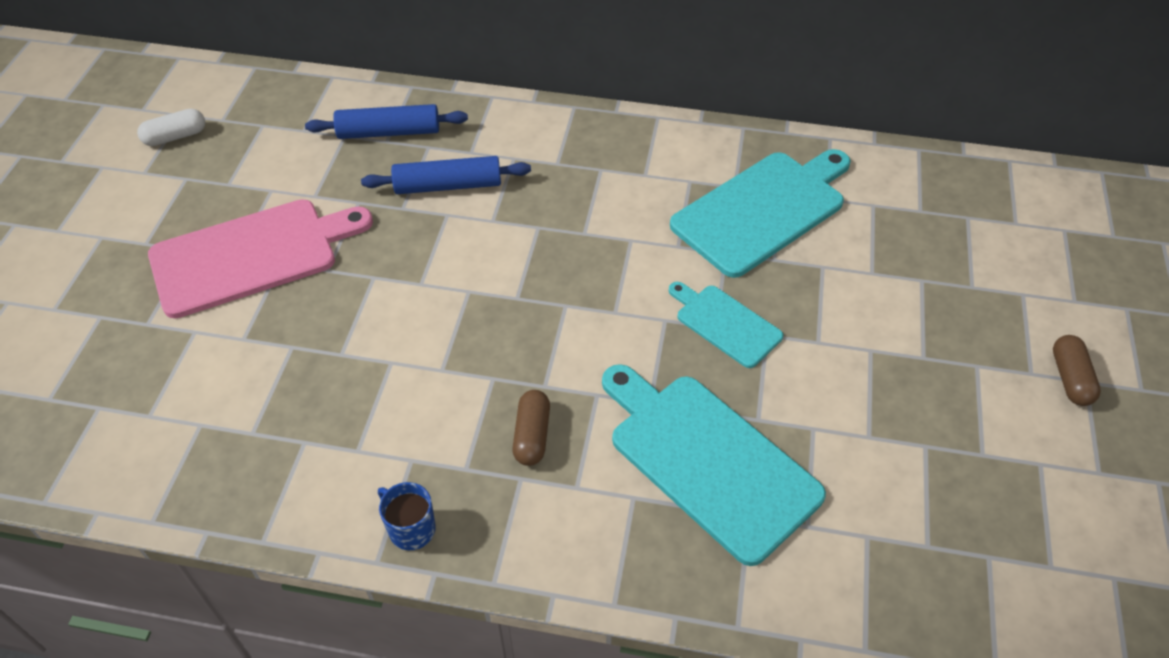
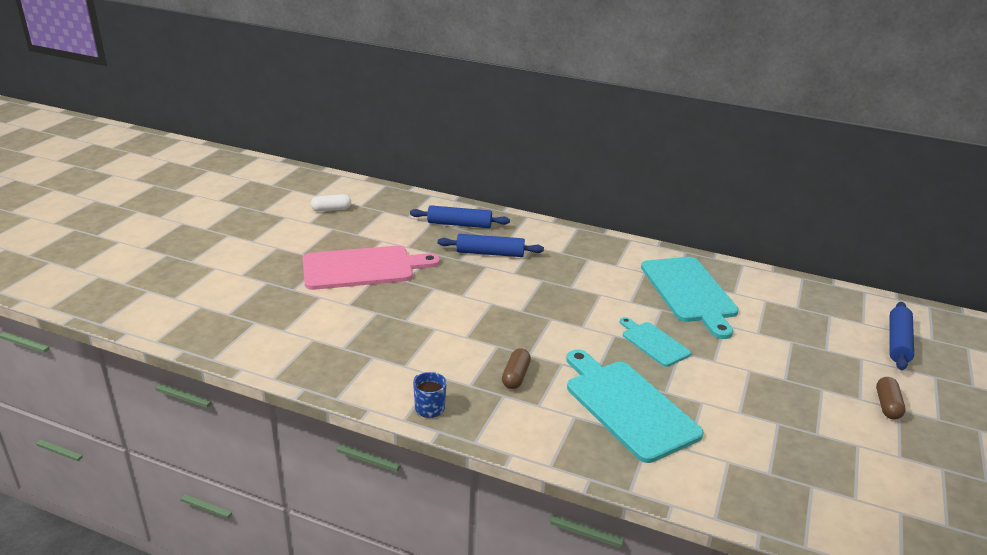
camera: 10 degrees right, 20 degrees down
(762, 210) = (690, 292): turquoise cutting board -> turquoise cutting board turned 105 degrees clockwise
(1068, 252) = (898, 342): none -> blue rolling pin

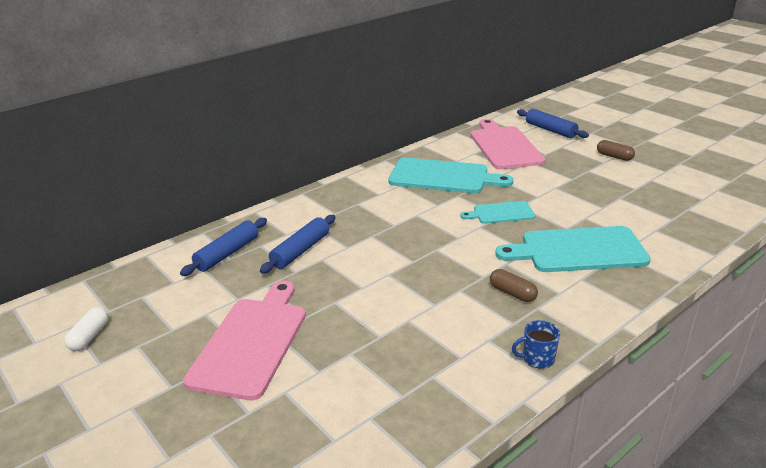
camera: 60 degrees left, 0 degrees up
(808, 316) = (504, 146): none -> pink cutting board

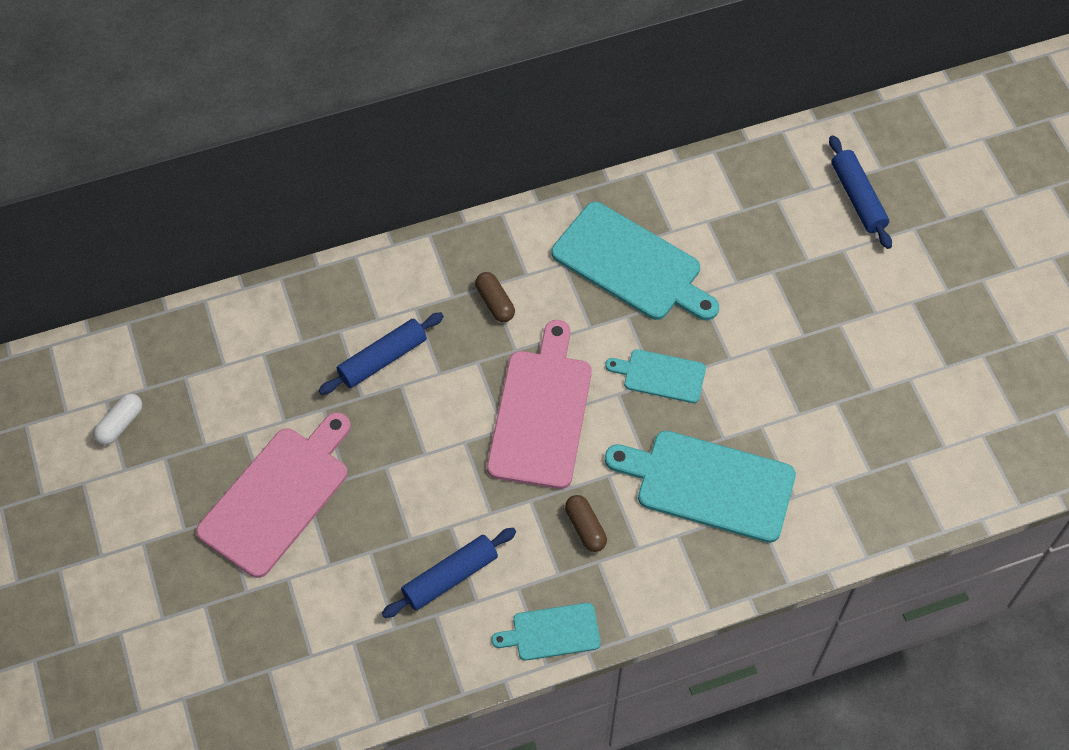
camera: 20 degrees right, 30 degrees up
(227, 253) = (297, 332): blue rolling pin -> blue rolling pin (450, 577)
(504, 146) = (760, 218): pink cutting board -> pink cutting board (541, 412)
(537, 358) = (552, 632): blue mug -> turquoise cutting board
(614, 157) = (901, 304): brown capsule -> brown capsule (495, 302)

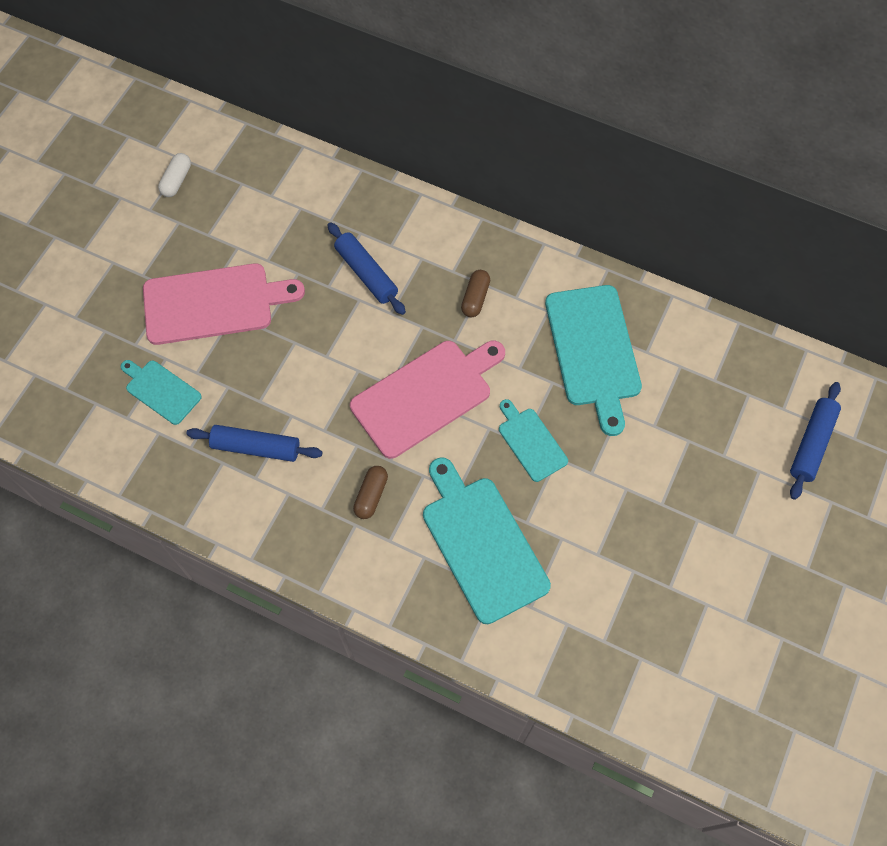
camera: 45 degrees right, 5 degrees up
(120, 424) = (176, 180): white capsule -> white capsule turned 60 degrees counterclockwise
(383, 359) = (366, 273): blue rolling pin -> blue rolling pin turned 45 degrees clockwise
(552, 632) = (277, 542): turquoise cutting board -> turquoise cutting board (161, 390)

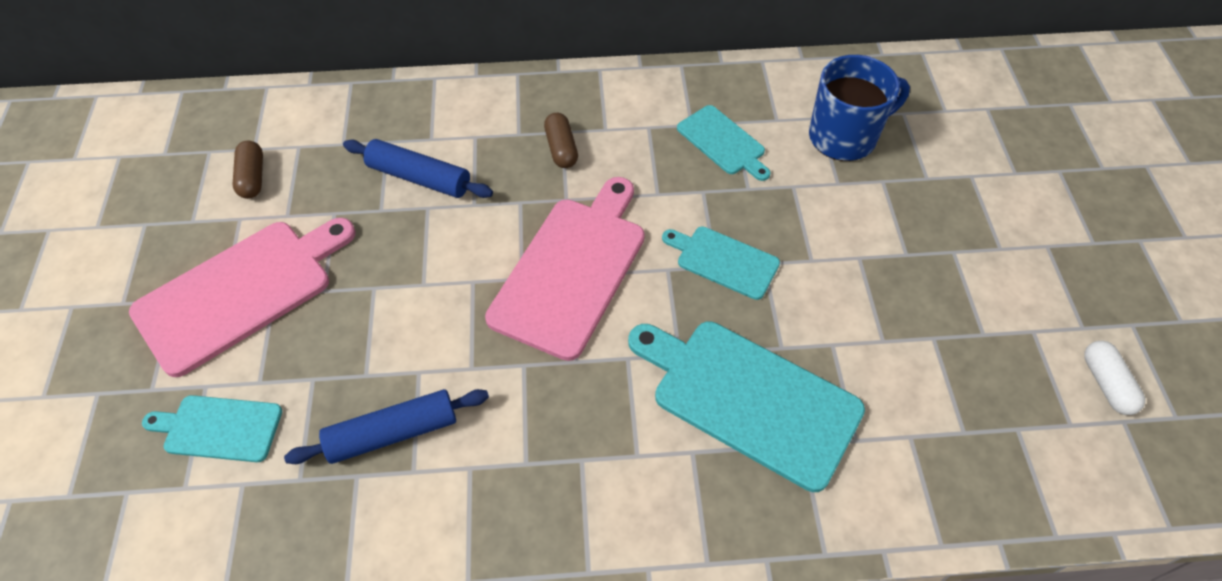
camera: 30 degrees left, 10 degrees down
(176, 180) = (119, 181): white capsule -> white capsule (1106, 384)
(371, 495) = (579, 414): brown capsule -> brown capsule (252, 177)
(594, 351) = (723, 142): turquoise cutting board -> turquoise cutting board, size x0.54
(687, 391) = (844, 137): none -> blue mug
(812, 444) = (997, 128): blue rolling pin -> none

